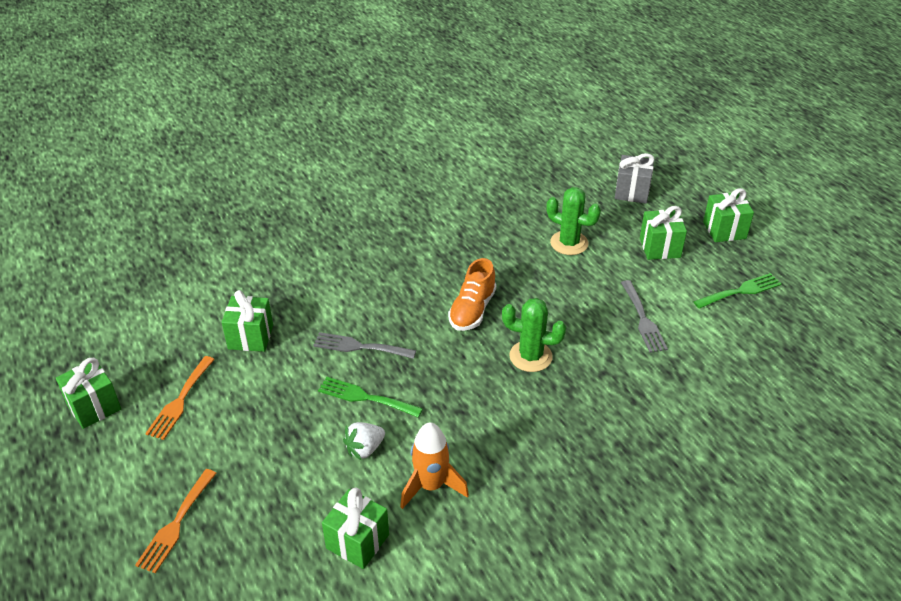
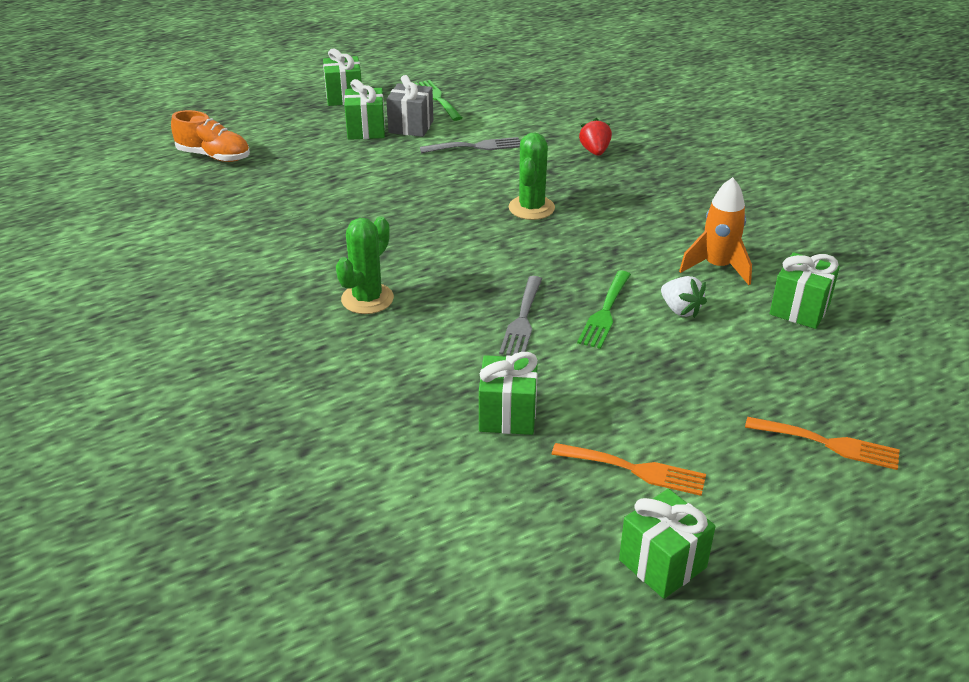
camera: 90 degrees left, 5 degrees down
(472, 310) = (458, 241): orange shoe -> orange shoe (214, 156)
(569, 243) = (348, 179): green cactus -> green cactus (367, 299)
(632, 192) = (264, 138): grey gift -> grey gift (411, 127)
(651, 409) = (595, 151): none -> red strawberry

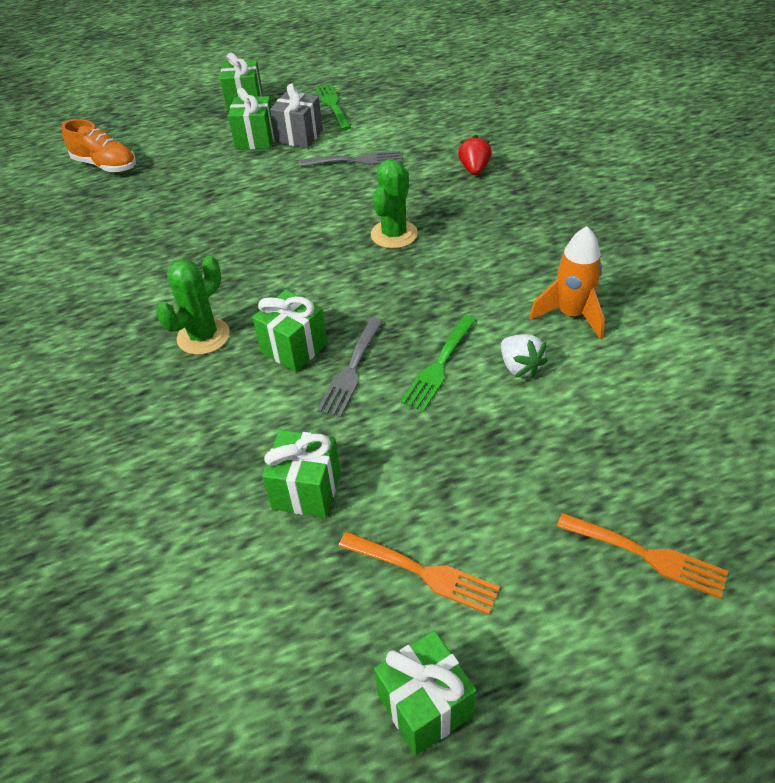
camera: 10 degrees right, 10 degrees up
(799, 309) = (650, 373): green gift -> green gift (294, 348)

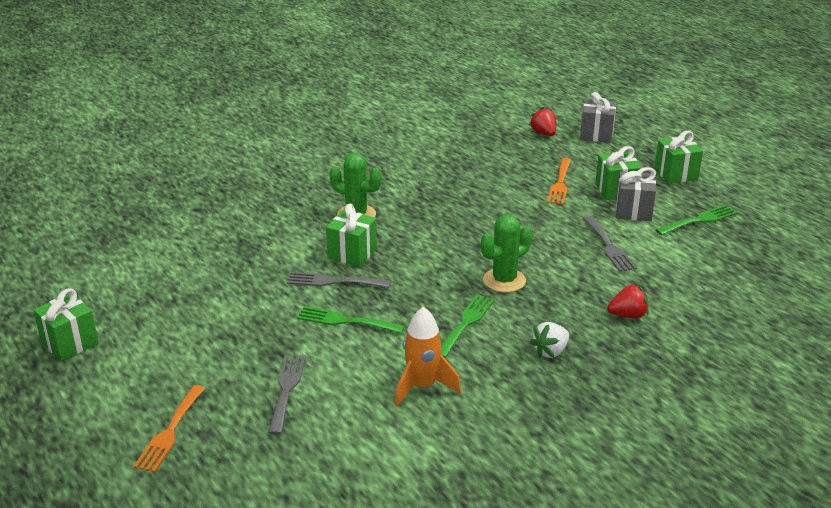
camera: 75 degrees right, 15 degrees down
(105, 165) = (543, 133): orange shoe -> red strawberry
(134, 132) = (596, 134): none -> grey gift
(306, 490) = (222, 279): green gift -> none
(394, 234) = (504, 280): green cactus -> green cactus turned 45 degrees counterclockwise
(424, 573) = (158, 333): orange fork -> orange fork (560, 184)
(465, 271) = (466, 323): none -> green fork
(520, 367) = (351, 361): white strawberry -> white strawberry (550, 351)
(568, 429) = (286, 390): none -> grey fork

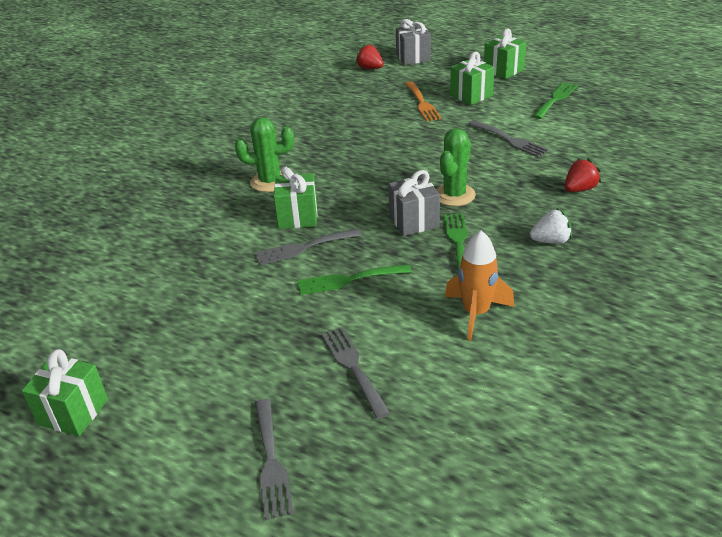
camera: 25 degrees left, 5 degrees up
(170, 432) = (271, 462): orange fork -> grey fork
(550, 351) = (551, 241): white strawberry -> white strawberry turned 120 degrees counterclockwise
(633, 211) = (500, 107): grey gift -> grey gift (414, 221)

